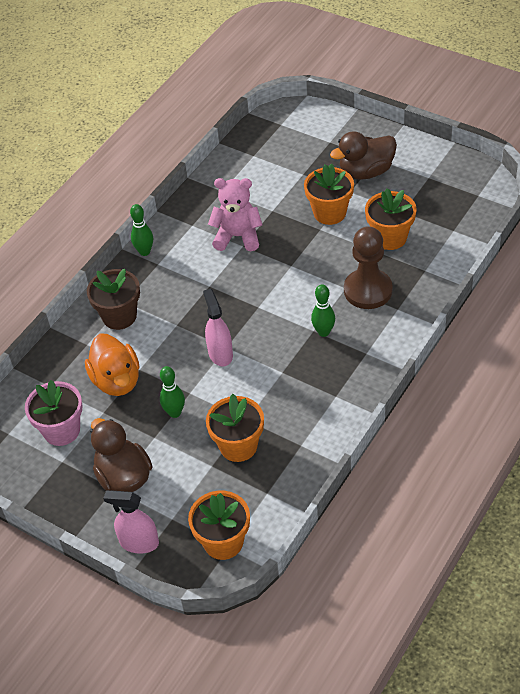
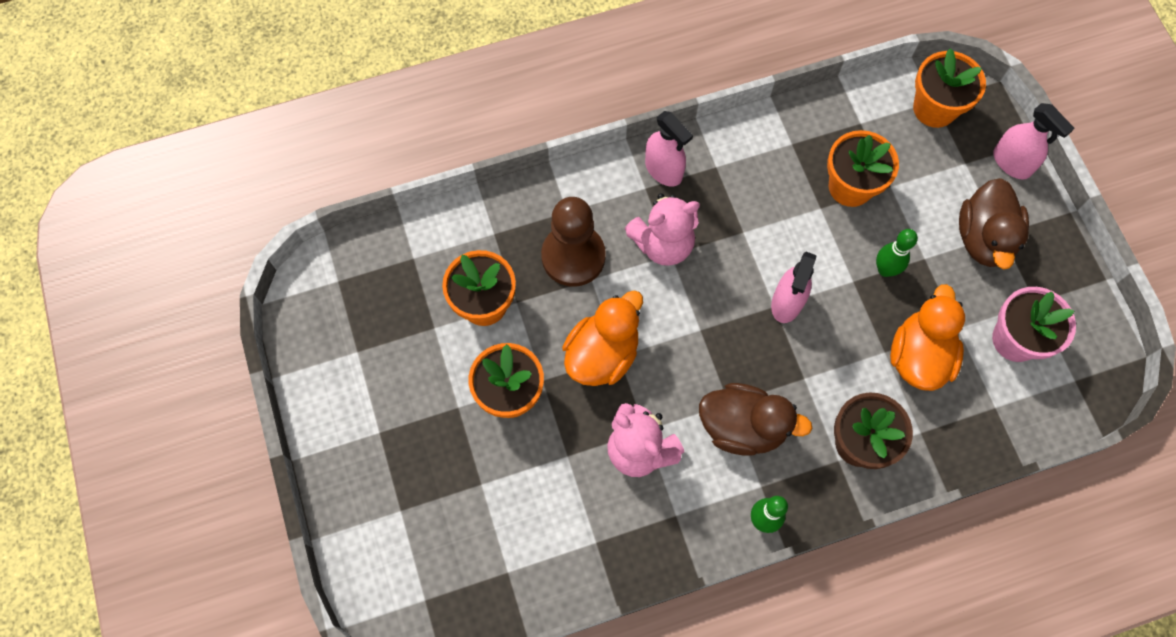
camera: 145 degrees left, 20 degrees up
(300, 260) = (602, 354): none -> orange duck
(323, 332) = (663, 244): green bowling pin -> pink teddy bear
(366, 172) = (411, 421): brown duck -> brown duck (742, 427)
(366, 370) = (663, 170): none -> pink spray bottle

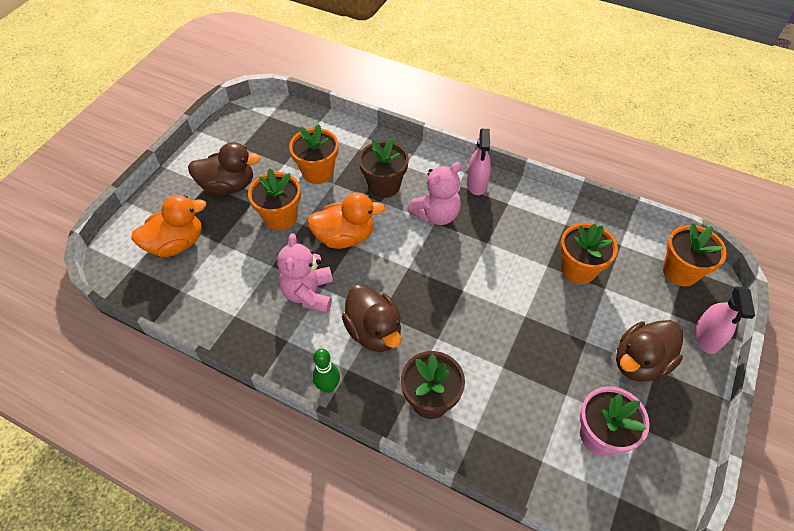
camera: 45 degrees right, 15 degrees down
(406, 411) = (228, 186): none -> brown duck
(573, 256) = (384, 185): brown pawn -> brown flower pot
(663, 244) = (436, 215): pink teddy bear -> pink teddy bear turned 60 degrees counterclockwise
(787, 302) = (472, 294): pink spray bottle -> none
(885, 269) = (552, 326): green bowling pin -> none
(919, 356) = (522, 387): orange duck -> orange duck (176, 243)

